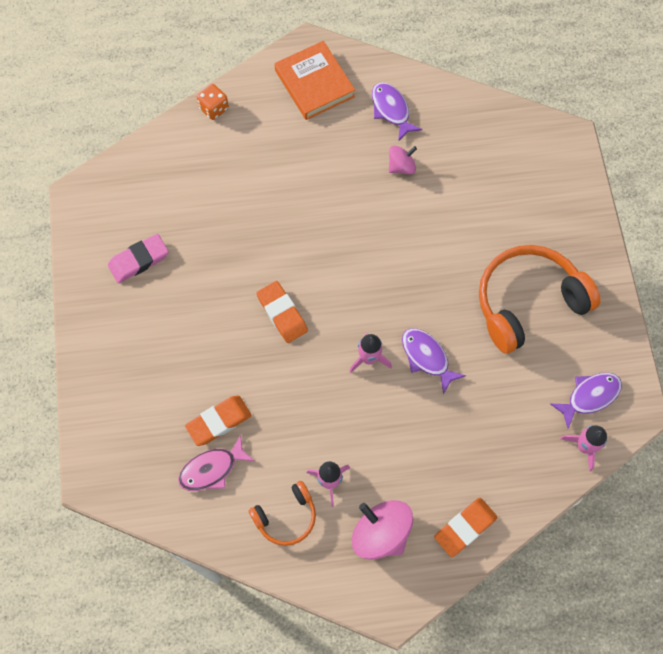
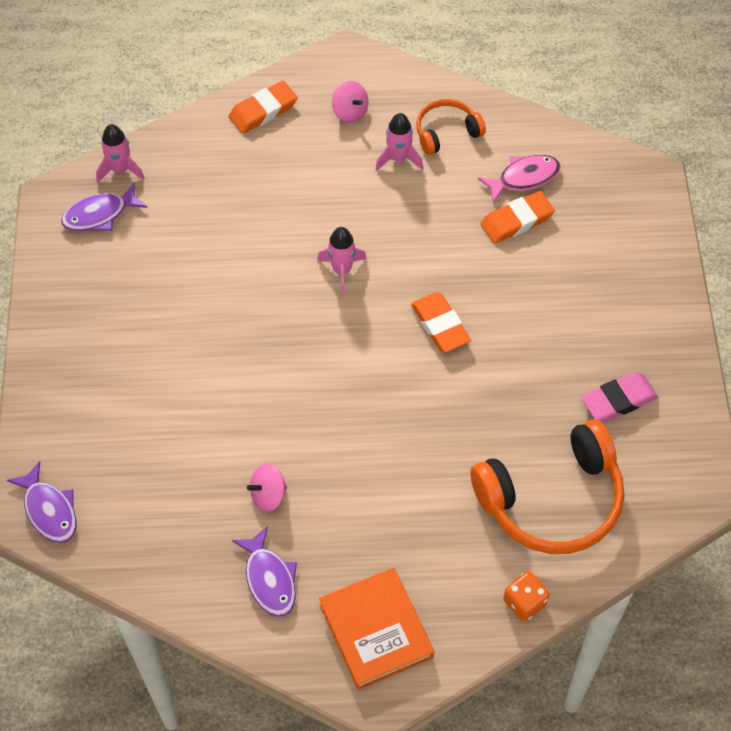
camera: 175 degrees left, 10 degrees down
(381, 533) = (350, 112): pink spinning top -> pink spinning top, size x0.58
(427, 357) = (275, 266): purple fish -> purple fish (49, 510)
(528, 302) = (142, 315): orange headphones -> orange headphones (552, 500)

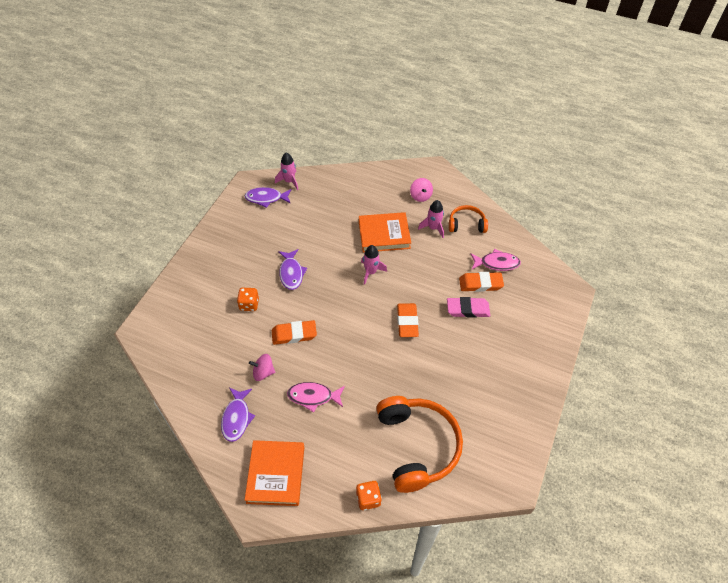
camera: 25 degrees right, 5 degrees down
(49, 510) = (151, 331): purple fish -> purple fish (291, 273)
(181, 401) = (249, 304): none -> orange dice
(263, 111) = (376, 179): orange eraser -> orange eraser (294, 334)
(328, 200) = (384, 235): none -> orange book
(365, 497) = (313, 397): none -> pink fish
(552, 500) = (417, 446): orange headphones -> orange headphones turned 105 degrees counterclockwise
(618, 400) = (487, 406): pink eraser -> pink eraser (468, 309)

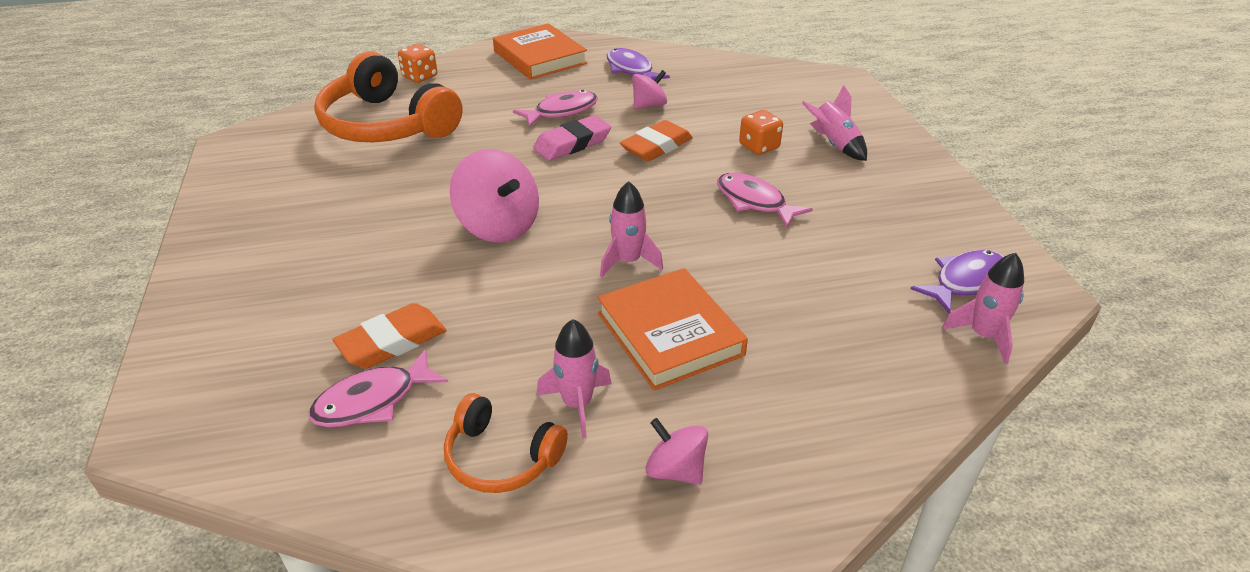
camera: 145 degrees right, 15 degrees down
(215, 285) = (834, 144): none -> pink rocket
(291, 273) = (754, 202): purple fish -> pink fish
(384, 235) = (669, 334): orange book -> orange book turned 75 degrees counterclockwise
(407, 322) = (498, 226): orange eraser -> pink spinning top
(466, 224) = (501, 458): orange headphones -> orange headphones turned 60 degrees clockwise
(468, 309) = (396, 288): pink eraser -> pink eraser (572, 143)

